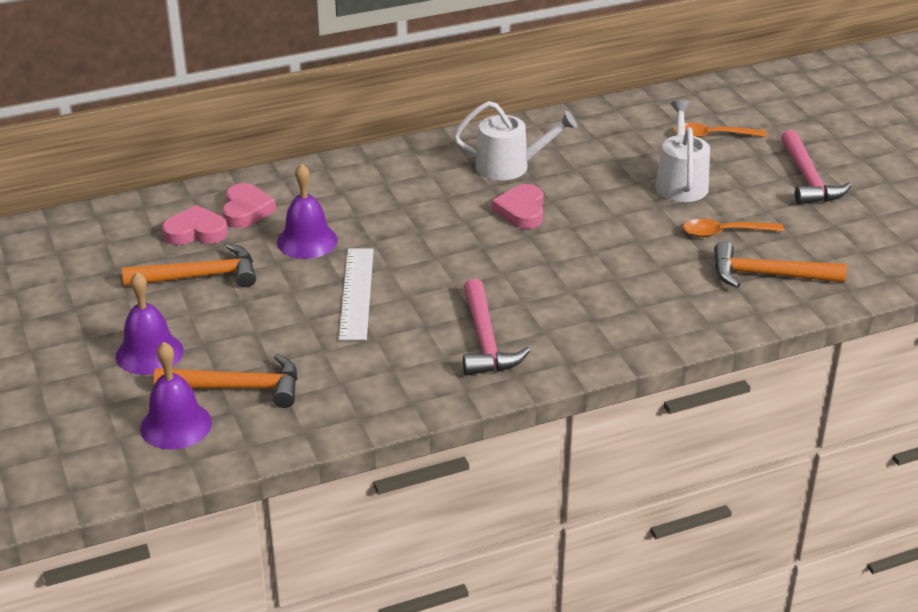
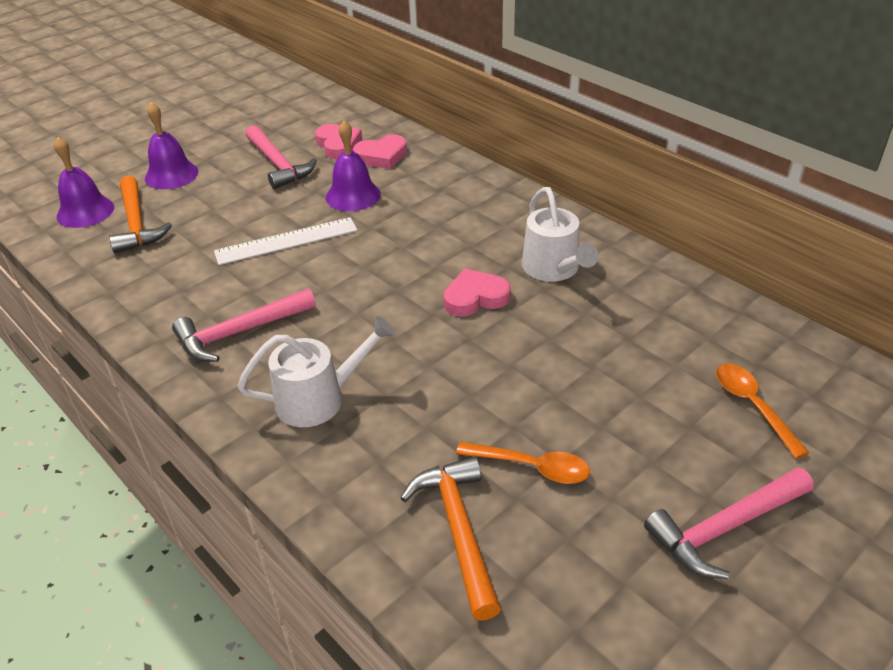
camera: 70 degrees right, 5 degrees up
(200, 276) = (278, 165): orange hammer -> pink hammer
(681, 183) = (618, 402): white watering can -> white watering can (318, 399)
(725, 233) = (532, 467): orange spoon -> orange spoon turned 135 degrees clockwise

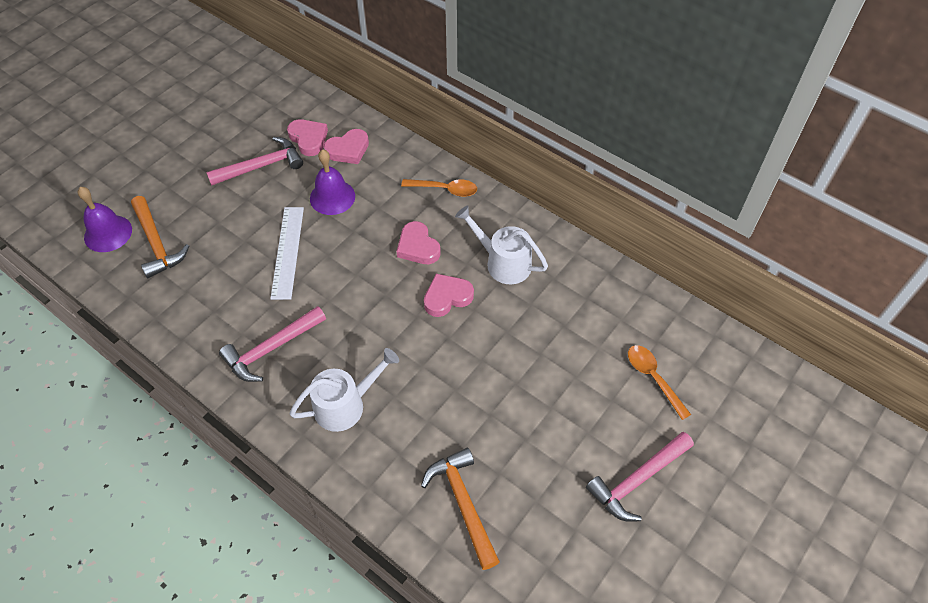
camera: 10 degrees left, 15 degrees up
(171, 175) = (171, 185): purple bell -> none
(278, 165) = (261, 166): pink hammer -> pink hammer turned 75 degrees counterclockwise
(286, 241) = (287, 252): white ruler -> white ruler turned 60 degrees counterclockwise
(447, 246) = (418, 247): none -> pink heart
(532, 467) = (506, 447): orange spoon -> orange spoon (445, 189)
(554, 269) = (503, 263): white watering can -> white watering can turned 150 degrees clockwise

